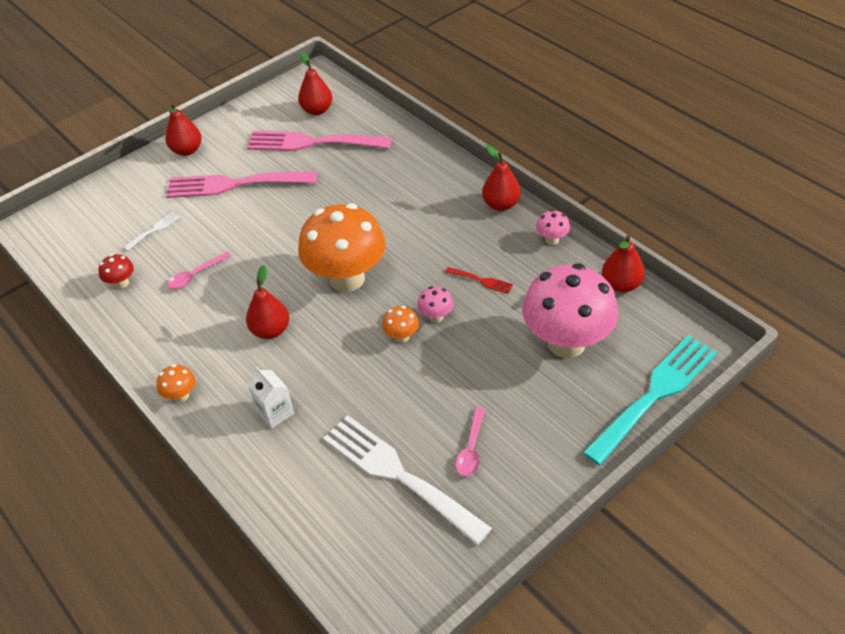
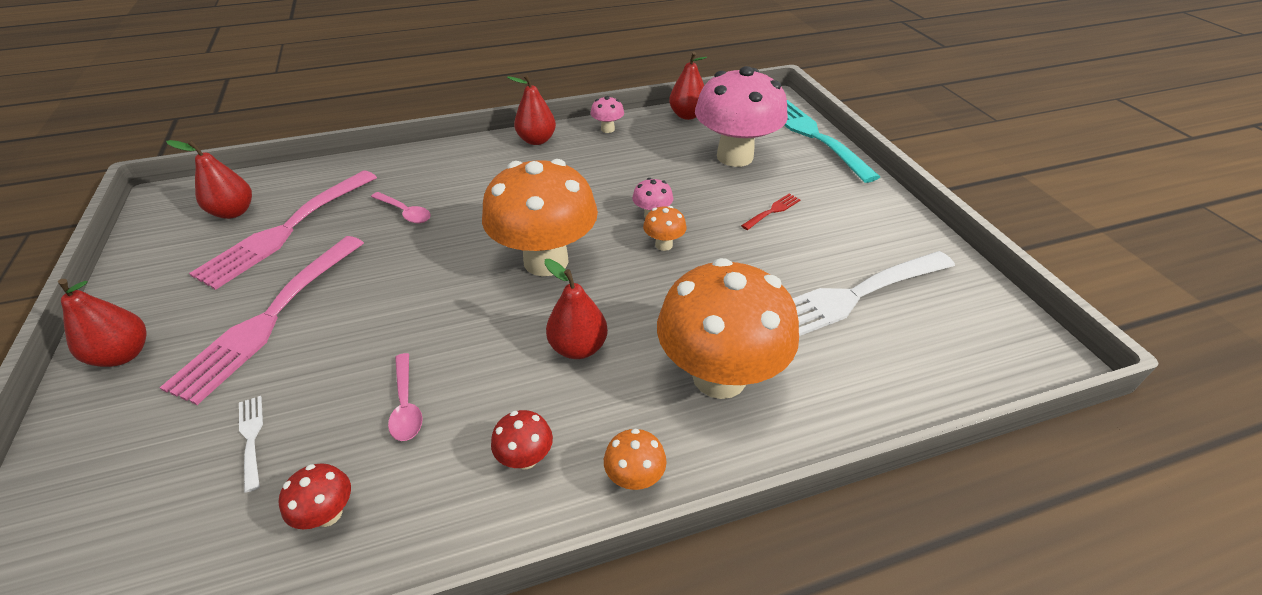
camera: 70 degrees left, 5 degrees down
(178, 342) = (526, 458): none -> red mushroom
(275, 412) = (719, 376): white carton -> orange mushroom
(471, 448) = (834, 240): pink spoon -> pink spoon (405, 212)
(481, 280) = (626, 177): red fork -> red fork (772, 211)

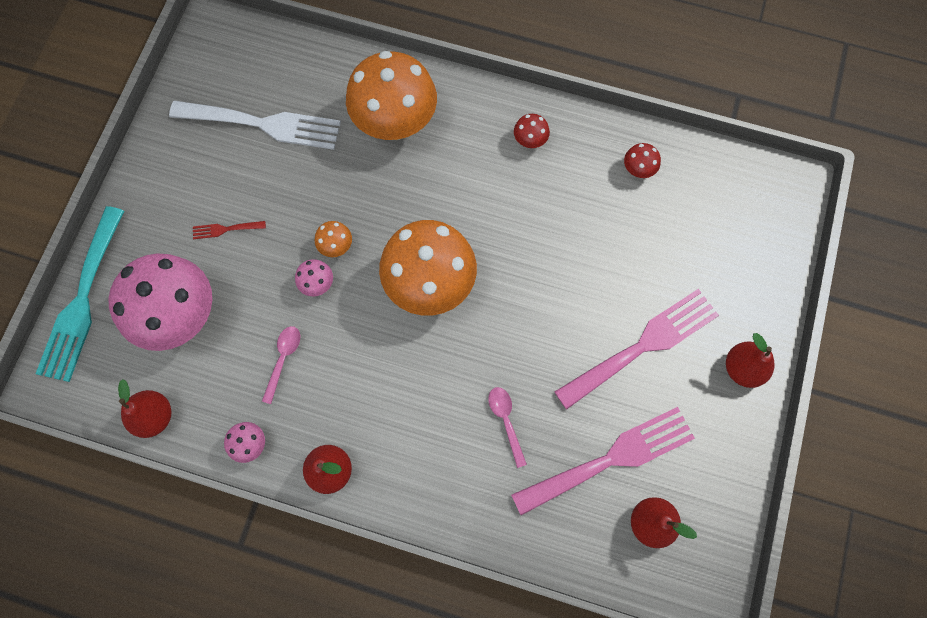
camera: 145 degrees left, 30 degrees up
(251, 437) = (668, 243): white fork -> none
(406, 405) = (577, 214): pink spoon -> pink spoon (283, 359)
(578, 347) = (458, 193): red pear -> none
(634, 478) = (484, 99): orange mushroom -> none

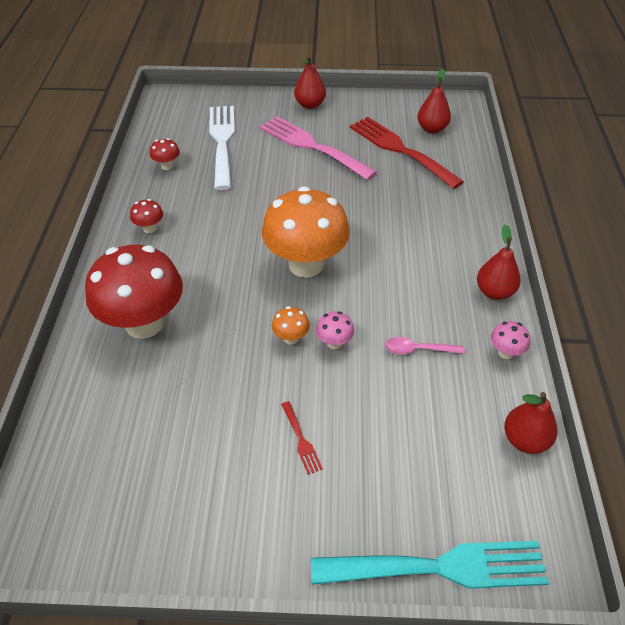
camera: 105 degrees left, 25 degrees down
(182, 316) = (413, 450): pink mushroom -> none
(263, 124) = (161, 442): white fork -> white fork (222, 142)
(395, 124) = (144, 324): orange mushroom -> red mushroom
(506, 421) = (400, 201): pink spoon -> none
(610, 458) = (400, 150): pink fork -> red fork

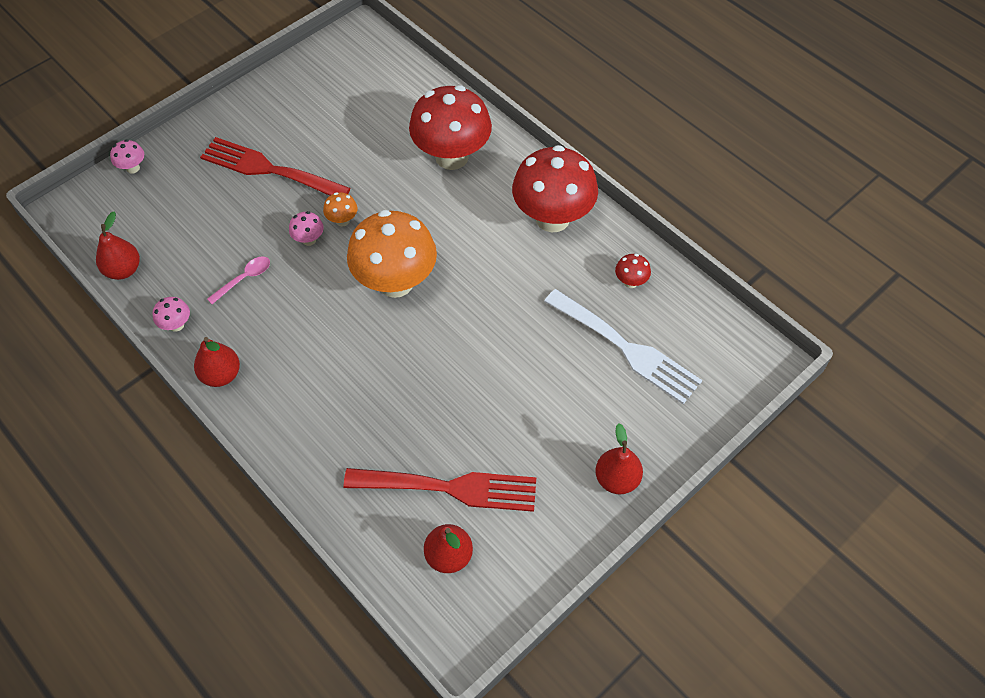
camera: 135 degrees right, 10 degrees up
(150, 228) = (552, 218): red mushroom -> red mushroom, size x2.46
(301, 440) = (269, 169): red fork -> red fork, size x2.43
(312, 146) = (540, 416): pink fork -> none
(439, 567) = (133, 168): turquoise fork -> pink mushroom

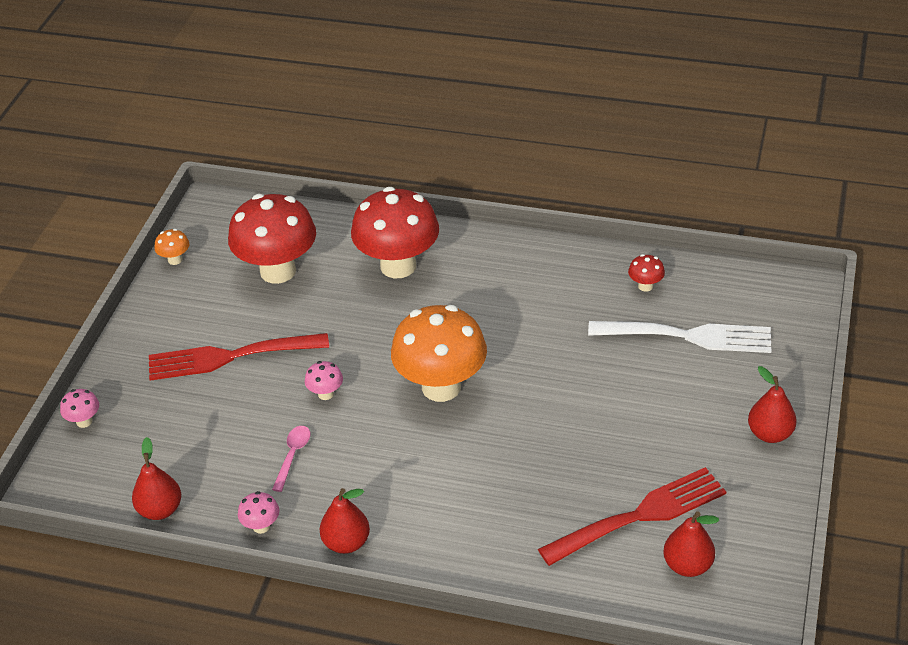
camera: 30 degrees left, 15 degrees down
(342, 220) = (343, 363): orange mushroom -> orange mushroom (175, 260)
(552, 218) = (534, 271): red mushroom -> red mushroom (278, 271)

